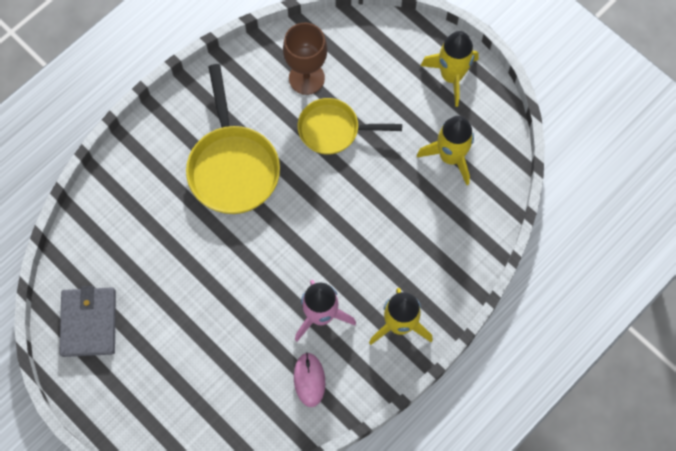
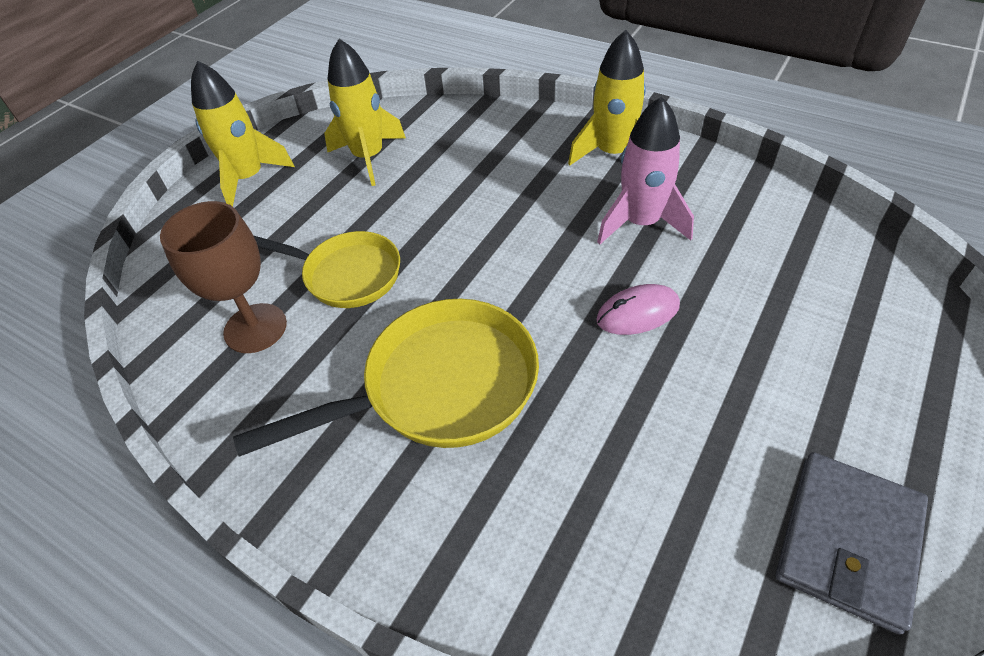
camera: 100 degrees left, 20 degrees down
(89, 323) = (848, 541): grey wallet -> grey wallet turned 45 degrees counterclockwise
(309, 380) = (736, 213): pink mouse -> pink mouse (638, 313)
(333, 130) = (346, 275): yellow pan -> yellow pan turned 60 degrees counterclockwise

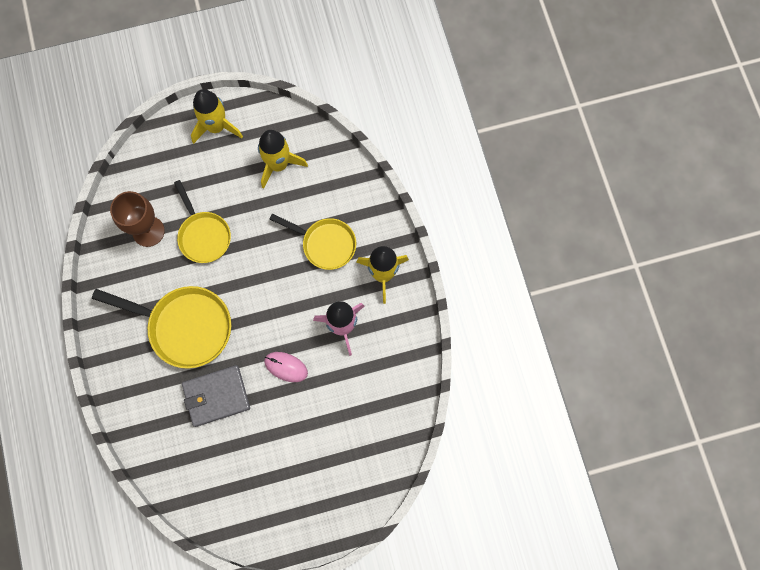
camera: 40 degrees right, 25 degrees up
(514, 176) = (325, 244): none -> yellow pan
(848, 541) = (242, 506): grey wallet -> grey wallet (216, 396)

